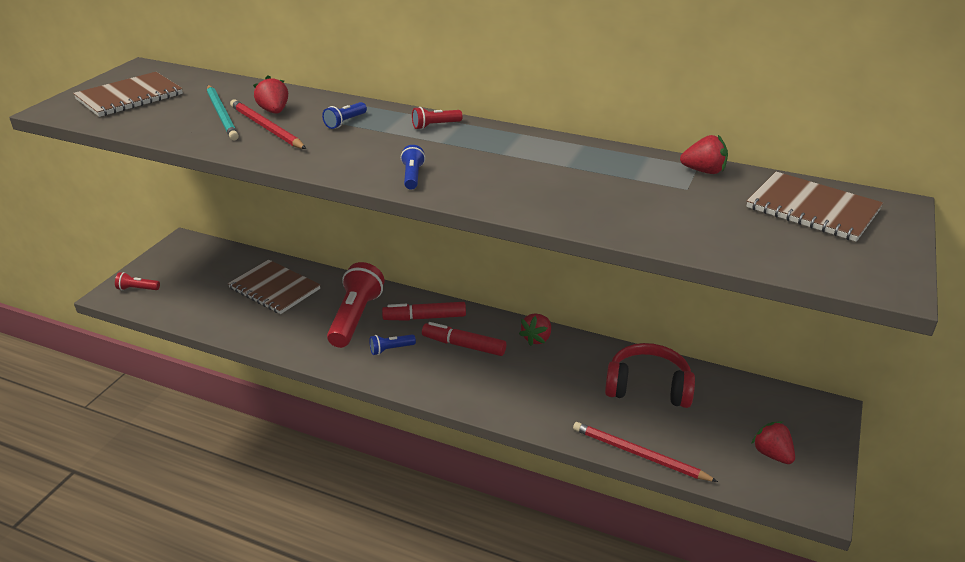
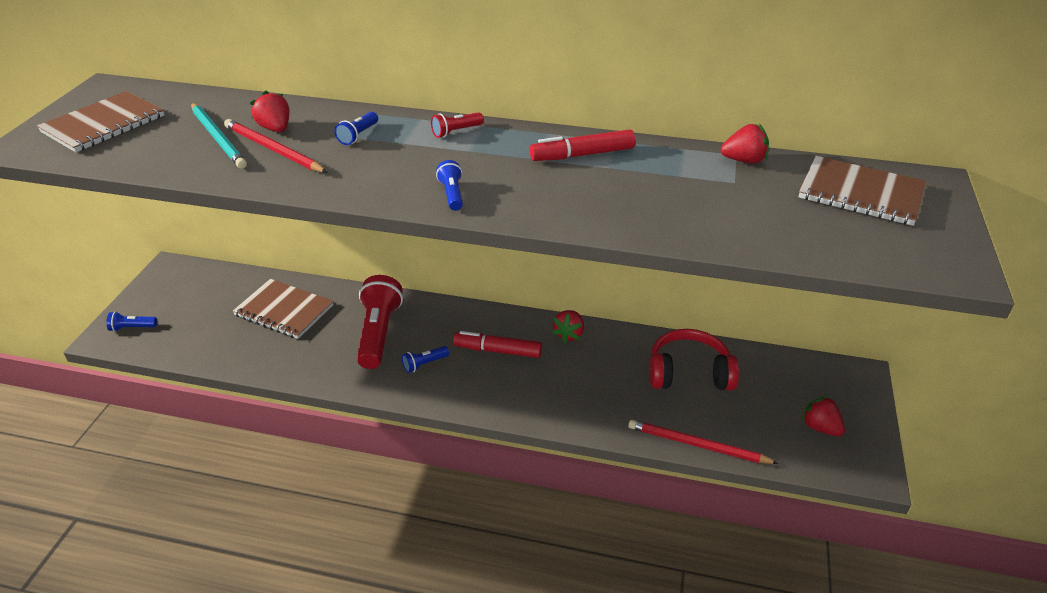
camera: 10 degrees left, 5 degrees up
(137, 289) = (132, 328): red flashlight -> blue flashlight
(424, 317) = (450, 325): red marker -> red marker (582, 155)

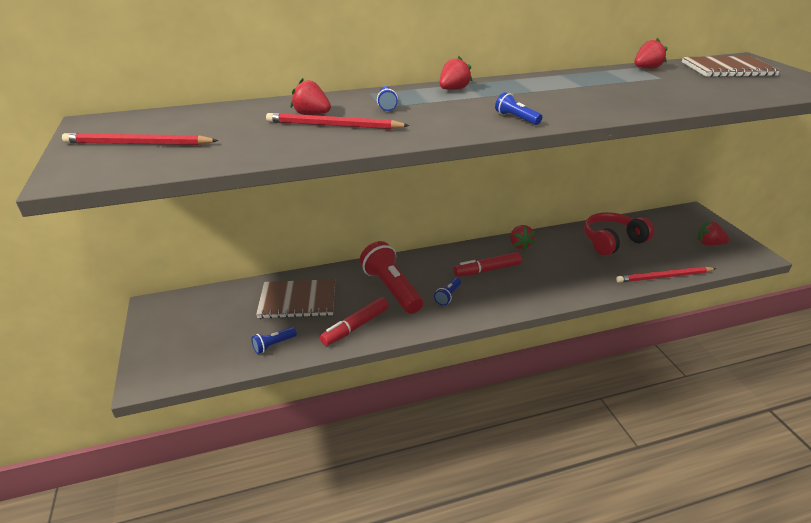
camera: 30 degrees left, 5 degrees down
(103, 124) = (138, 144): brown notebook -> red pencil
(132, 328) = (167, 362): blue flashlight -> blue flashlight (273, 345)
(218, 138) = (271, 129): turquoise pencil -> none
(456, 132) = (453, 89): red flashlight -> red strawberry
(582, 155) = (556, 84): red marker -> red marker (355, 326)

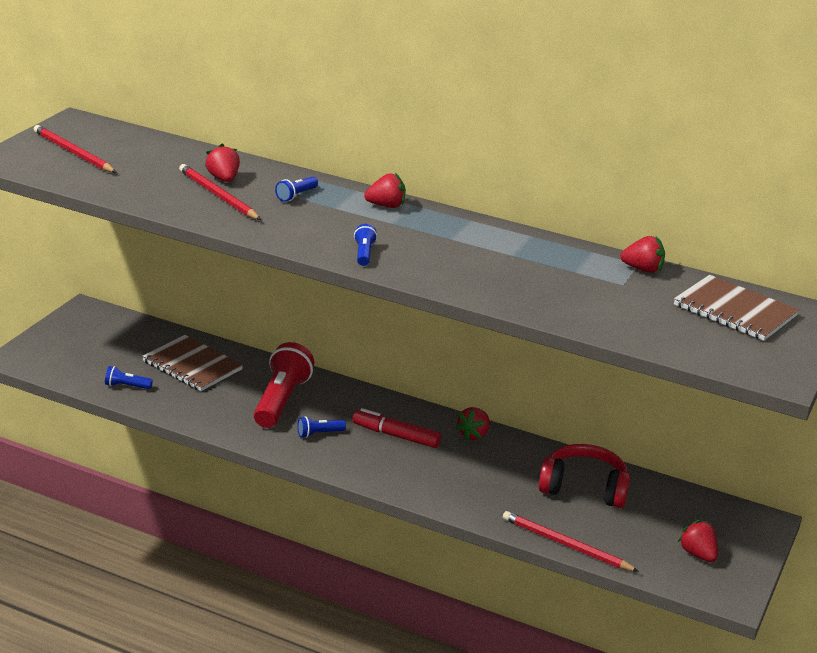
camera: 40 degrees right, 5 degrees down
(355, 326) = (204, 410): red marker -> none

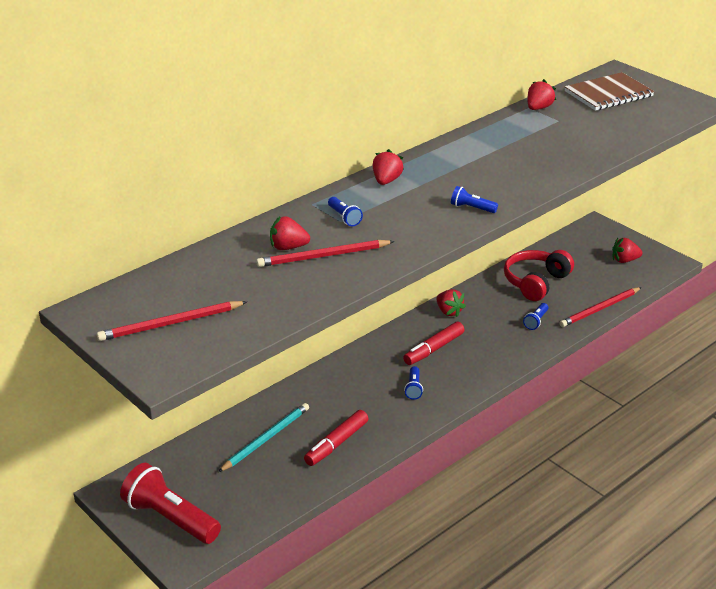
camera: 65 degrees left, 5 degrees up
(126, 386) = (281, 489): blue flashlight -> blue flashlight (536, 321)
(192, 365) = (266, 439): brown notebook -> turquoise pencil
(205, 404) = (336, 444): none -> red marker
(281, 401) = (353, 398): red flashlight -> red flashlight (170, 518)

